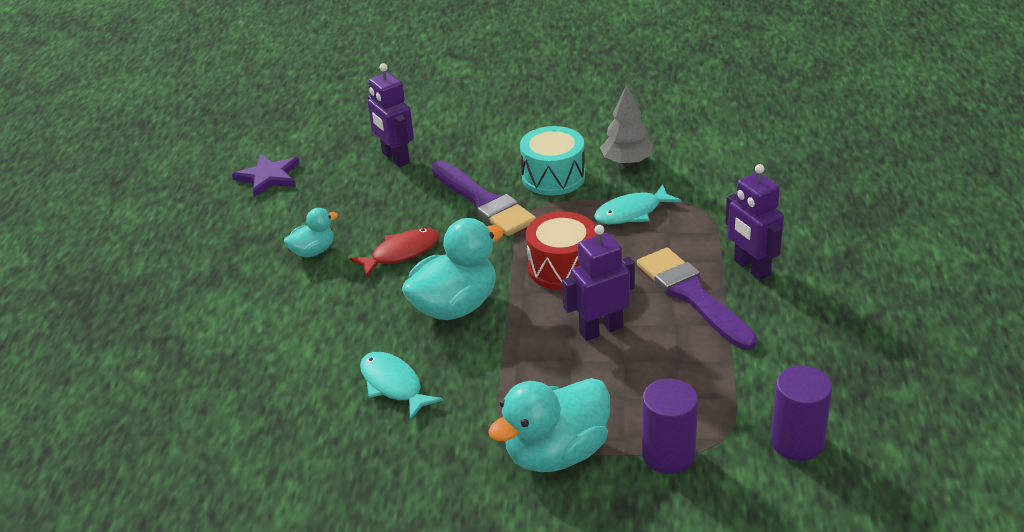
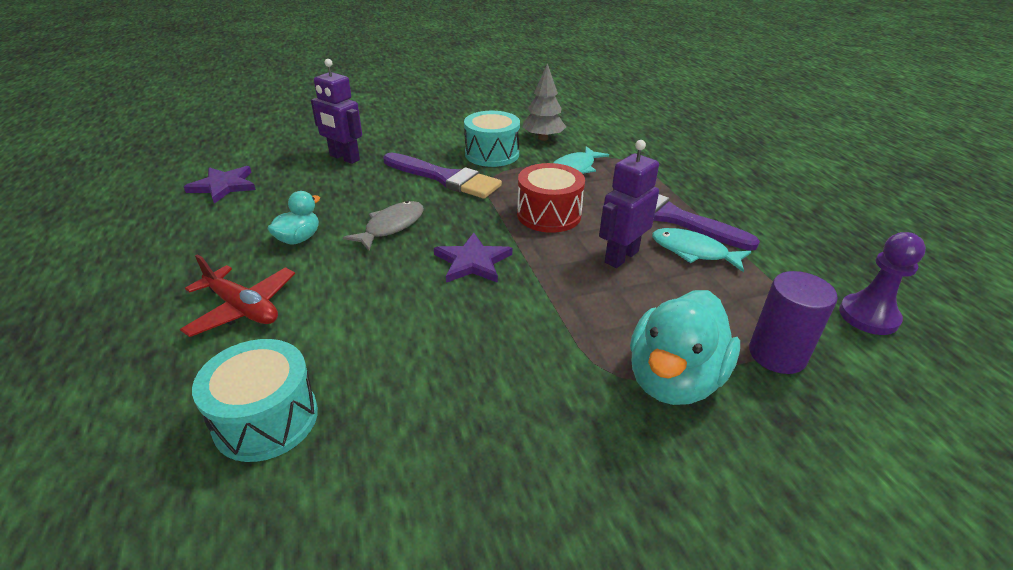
camera: 25 degrees left, 0 degrees up
(230, 408) = (266, 419): none -> turquoise drum
(244, 313) = (243, 308): none -> red plane
(393, 385) = (455, 348): turquoise fish -> turquoise fish (693, 252)
(401, 253) = (391, 226): red fish -> grey fish
(455, 306) = (472, 262): turquoise duck -> purple star
(751, 268) = (699, 192): purple robot -> none
(797, 442) = (868, 316): purple cylinder -> purple pawn

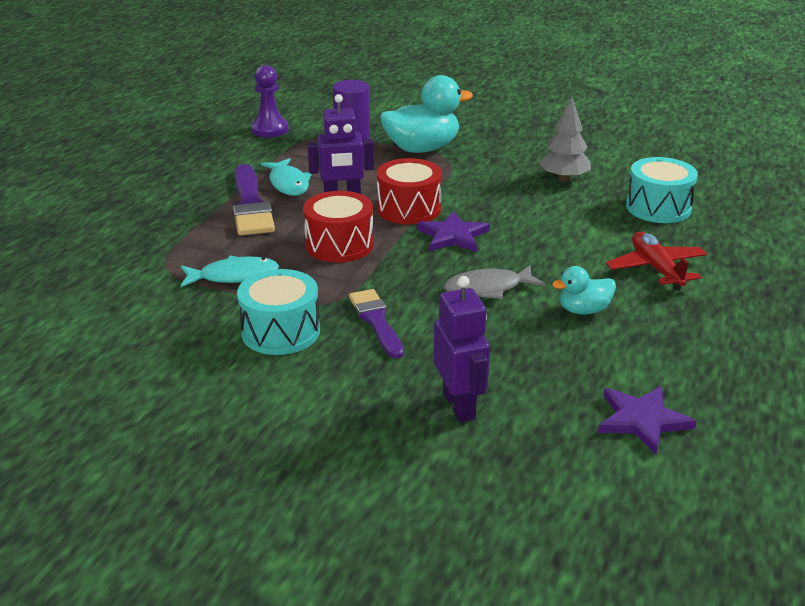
camera: 140 degrees left, 5 degrees down
(445, 178) = (376, 321): purple brush -> purple brush, size x0.66
(543, 138) = (186, 329): grey tree -> grey tree (564, 178)
(549, 273) = (409, 209): none -> red drum

